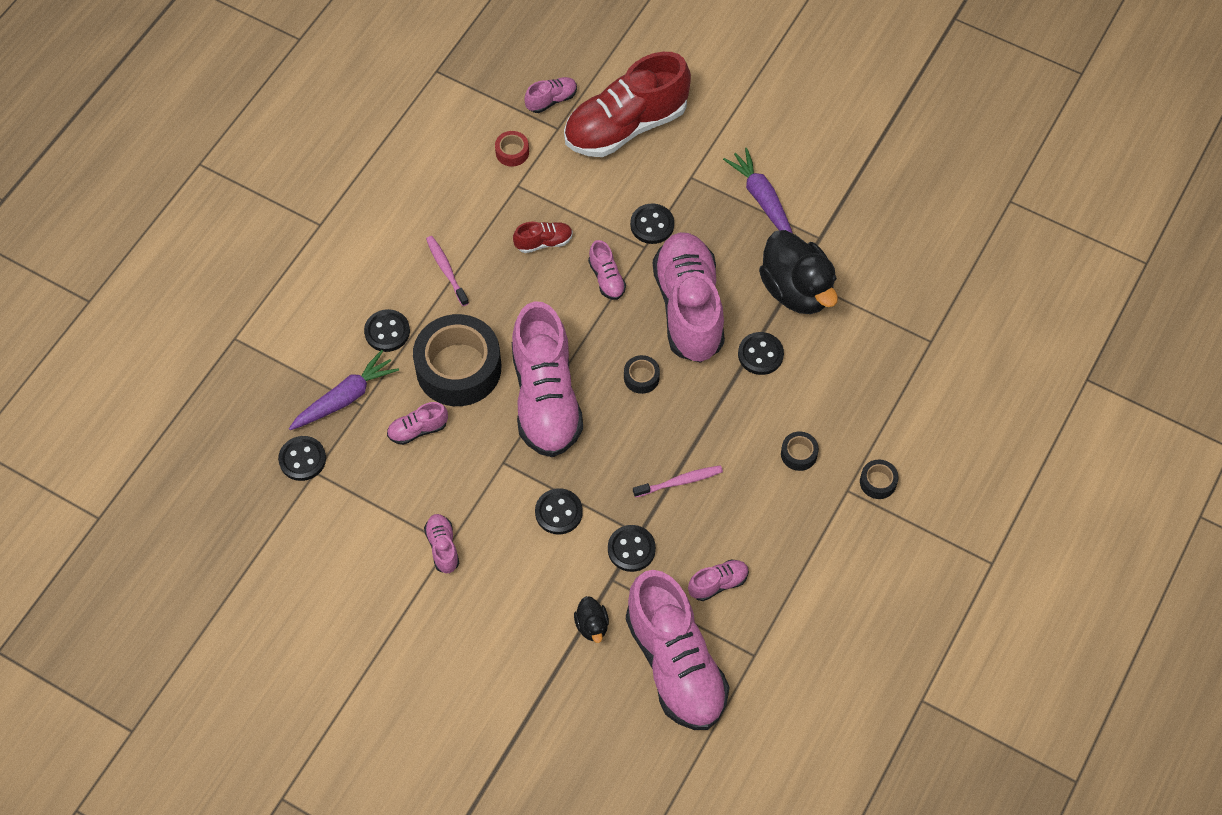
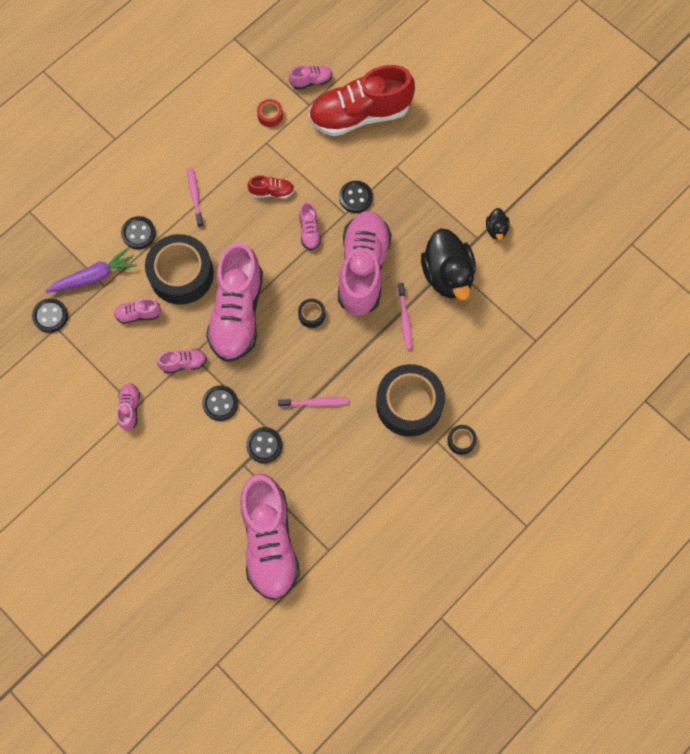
camera: 15 degrees right, 10 degrees up
(592, 625) = (218, 496): black duck -> black duck (496, 229)
(718, 583) = (319, 488): pink shoe -> pink shoe (184, 363)
(760, 354) = (405, 319): black button -> pink toothbrush
(762, 199) = (443, 197): purple carrot -> none
(799, 454) = (409, 404): black tape -> black tape, size x2.40

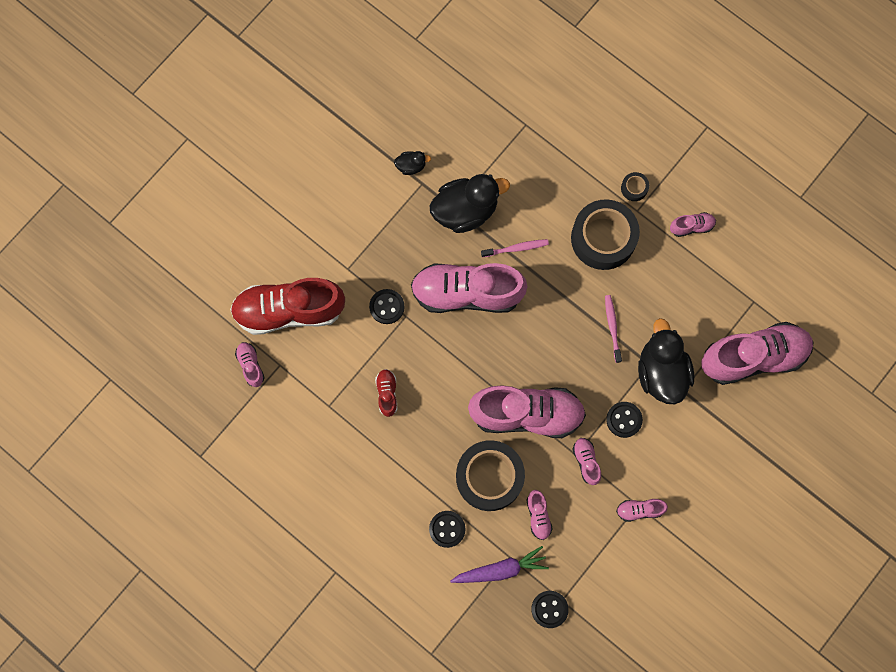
camera: 95 degrees left, 5 degrees up
(94, 276) = (501, 569): purple carrot -> purple carrot turned 105 degrees clockwise
(195, 196) = (398, 474): pink toothbrush -> none
(264, 445) = (661, 372): black button -> black duck
(270, 115) = (296, 405): red tape -> none
(309, 231) = (429, 350): pink shoe -> pink shoe (691, 226)
(311, 315) = (521, 339): black tape -> none
(360, 115) = (289, 310): red shoe -> red shoe turned 105 degrees clockwise

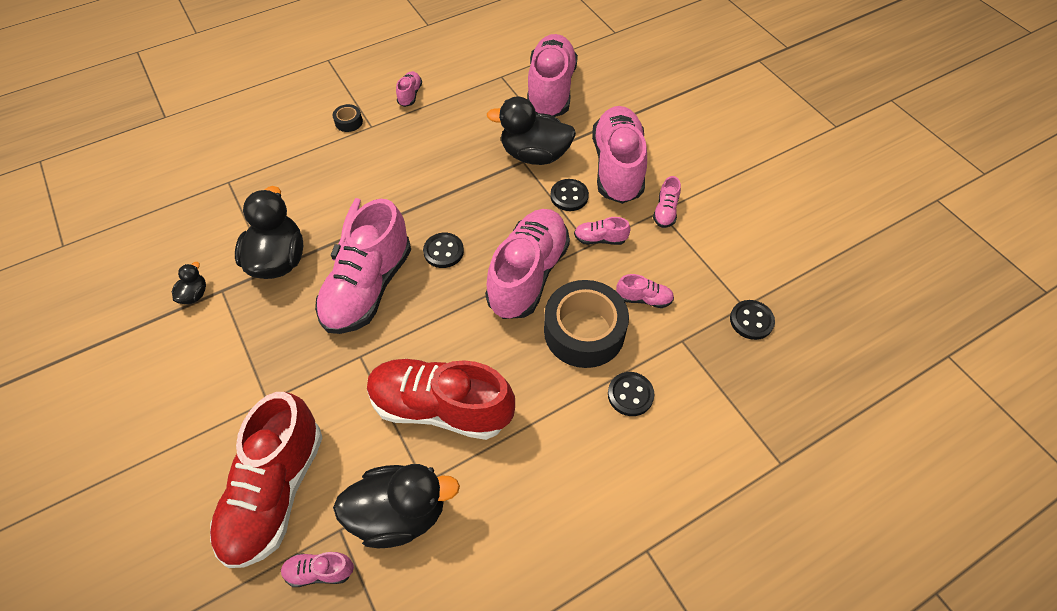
camera: 70 degrees left, 20 degrees down
(303, 399) = (400, 513): none -> black duck
(387, 307) = (337, 373): black button -> black button (443, 251)
(387, 393) = (441, 407): red shoe -> red shoe, size x2.37
(501, 569) = (694, 354): purple carrot -> none
(603, 238) = (381, 158): black tape -> none
(612, 327) = (472, 177): pink toothbrush -> none
(676, 452) = (617, 167): none -> pink shoe

